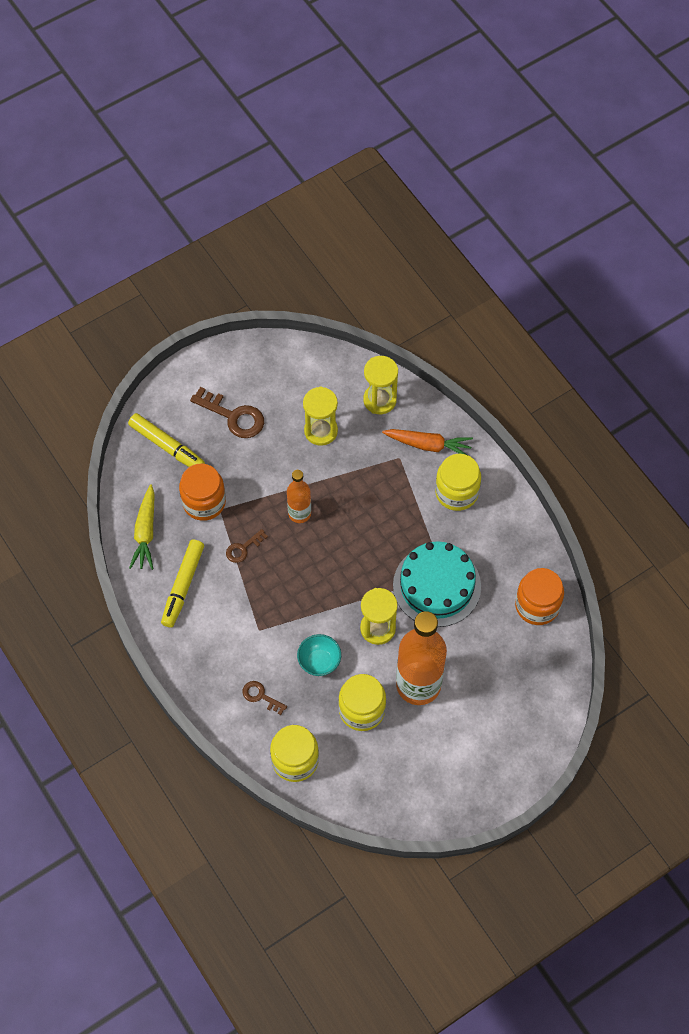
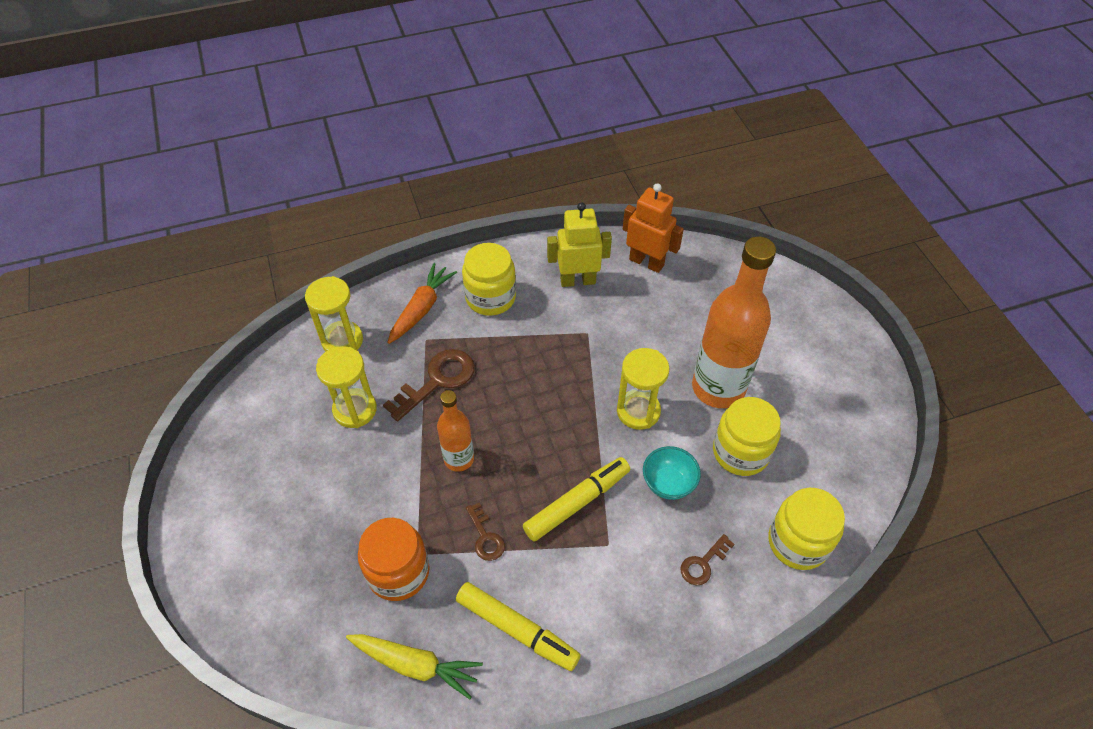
camera: 75 degrees left, 10 degrees down
(167, 446) = (291, 603): yellow marker -> yellow marker (577, 502)
(233, 416) = (286, 505): brown key -> brown key (437, 381)
(436, 585) = (599, 342): turquoise cake -> none
(497, 554) = (577, 280): none -> yellow robot
(537, 605) = (646, 262): orange jar -> orange robot

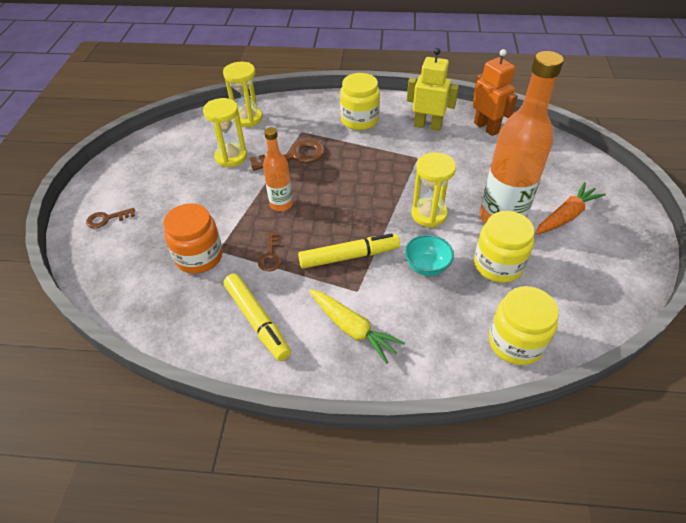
camera: 25 degrees right, 5 degrees down
(415, 665) = (174, 316): yellow carrot -> yellow carrot (352, 329)
(421, 309) = (309, 114): orange carrot -> orange carrot (566, 216)
(703, 563) = (425, 329): brown key -> brown key (107, 219)

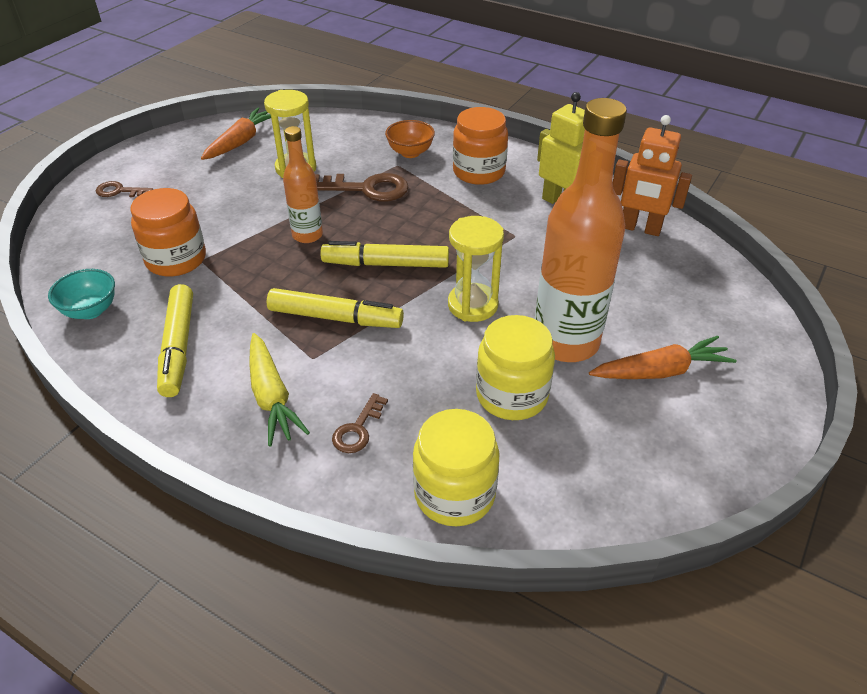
camera: 25 degrees right, 5 degrees down
(172, 149) = (241, 142): none -> orange carrot
(247, 118) = (348, 133): yellow hourglass -> none
(270, 256) = (249, 285): brown key -> brown key (358, 429)
(303, 120) = (410, 153): none -> orange bowl
(351, 206) = (386, 264): none -> yellow marker
(359, 120) = (478, 172): yellow jar -> orange jar
(427, 267) = (418, 363): turquoise bowl -> turquoise bowl (91, 310)
(486, 128) = (640, 228): orange robot -> orange robot turned 120 degrees clockwise

